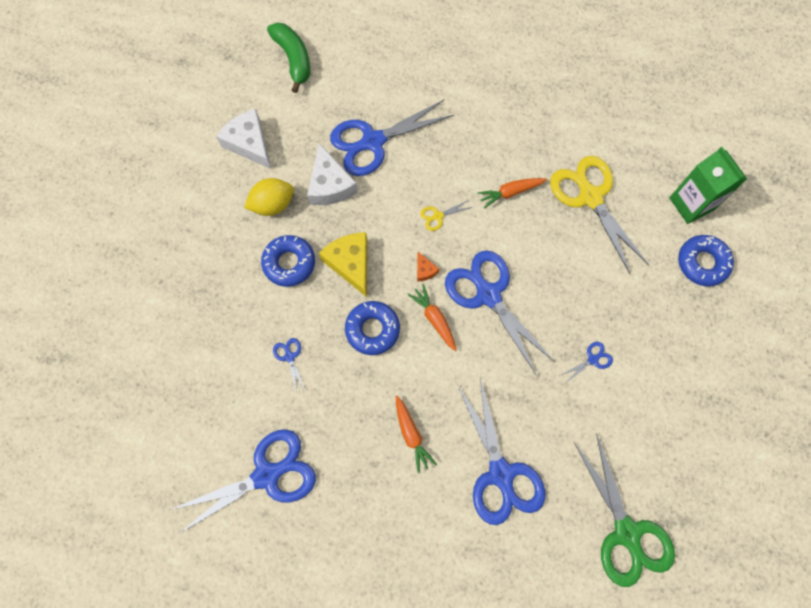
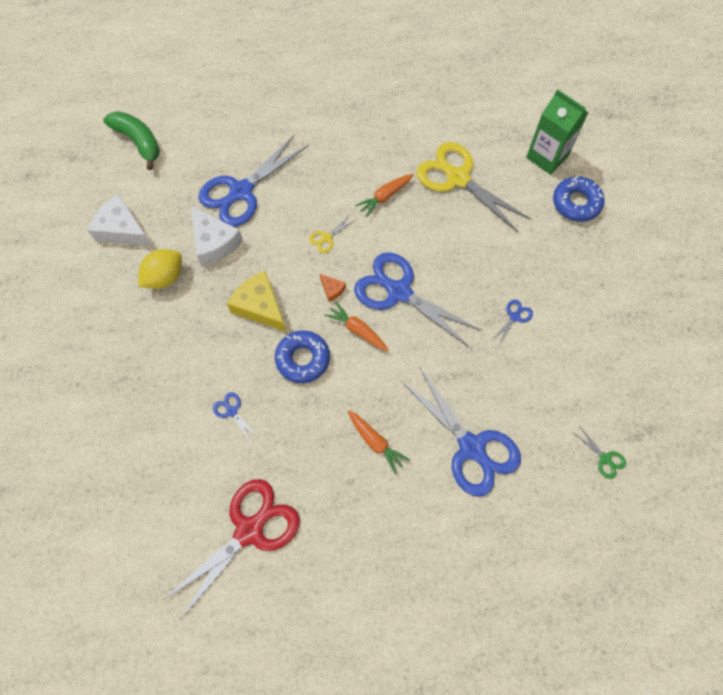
camera: 20 degrees left, 5 degrees down
(267, 475) = (250, 530): blue scissors -> red scissors
(289, 263) = (200, 325): blue donut -> none
(627, 533) = (605, 459): green scissors -> green scissors, size x0.41

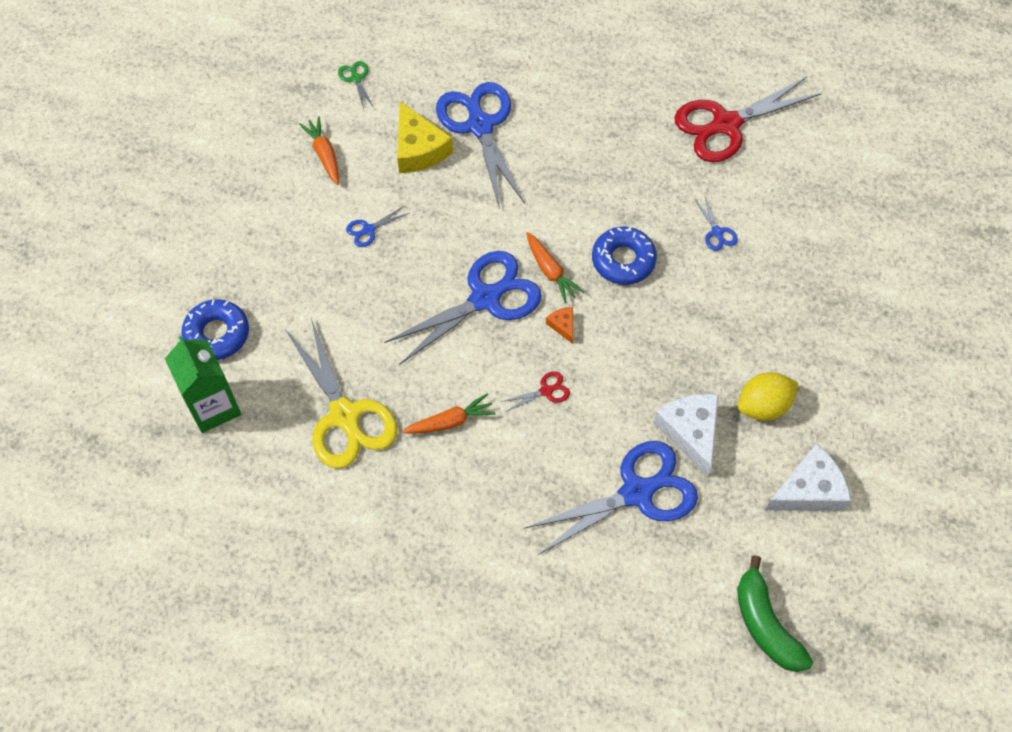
camera: 160 degrees left, 5 degrees down
(122, 229) = (809, 490): white cheese -> white cheese turned 75 degrees counterclockwise
(260, 306) = (655, 333): yellow cheese -> yellow cheese (419, 149)
(326, 238) = (546, 391): yellow scissors -> red scissors
(375, 442) = (575, 159): orange carrot -> orange carrot (324, 154)
(398, 292) = (486, 298): blue scissors -> blue scissors turned 90 degrees counterclockwise

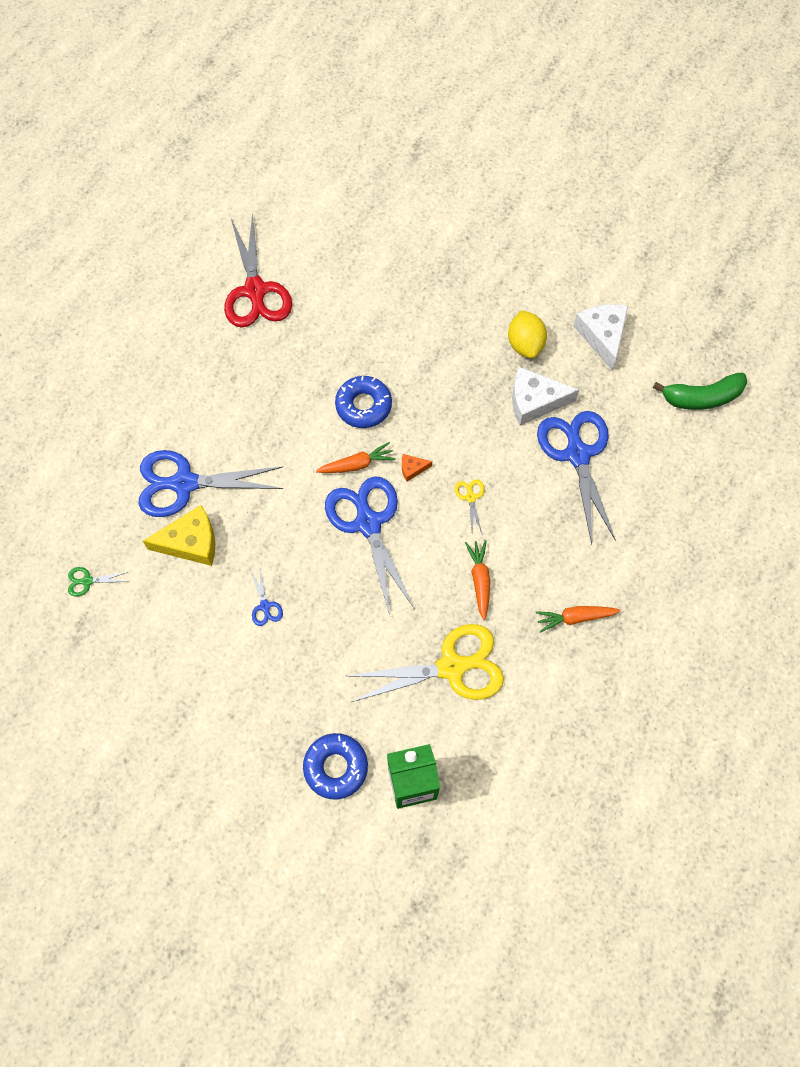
camera: 75 degrees left, 5 degrees up
(324, 154) = (166, 629): orange carrot -> orange carrot (575, 618)
(546, 391) = (470, 497): red scissors -> yellow scissors
(717, 232) = (359, 329): blue scissors -> none

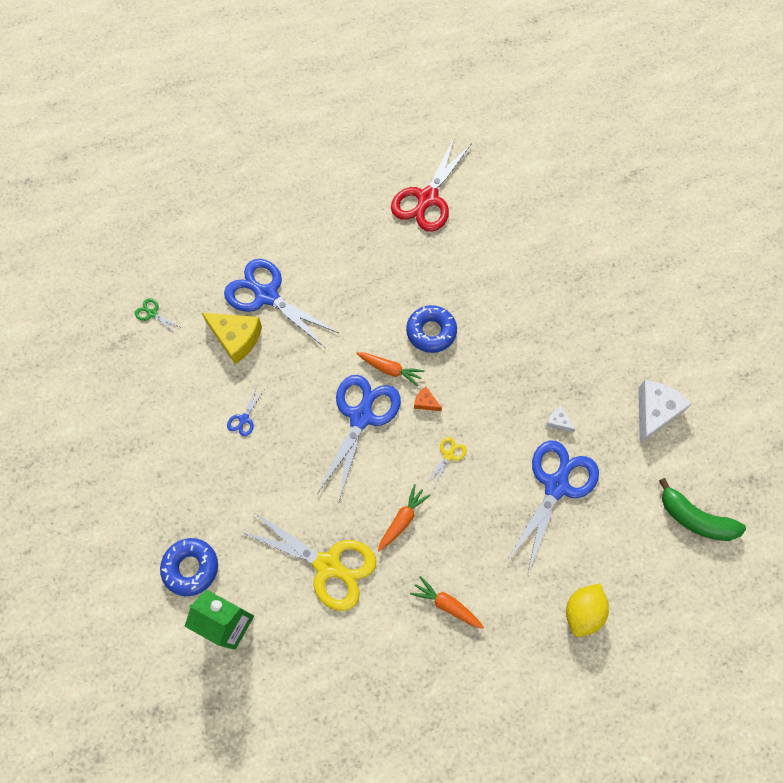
camera: 40 degrees right, 0 degrees up
(525, 344) = (588, 374): yellow lemon -> yellow lemon (582, 612)
(534, 401) = (558, 422): white cheese -> white cheese, size x0.47

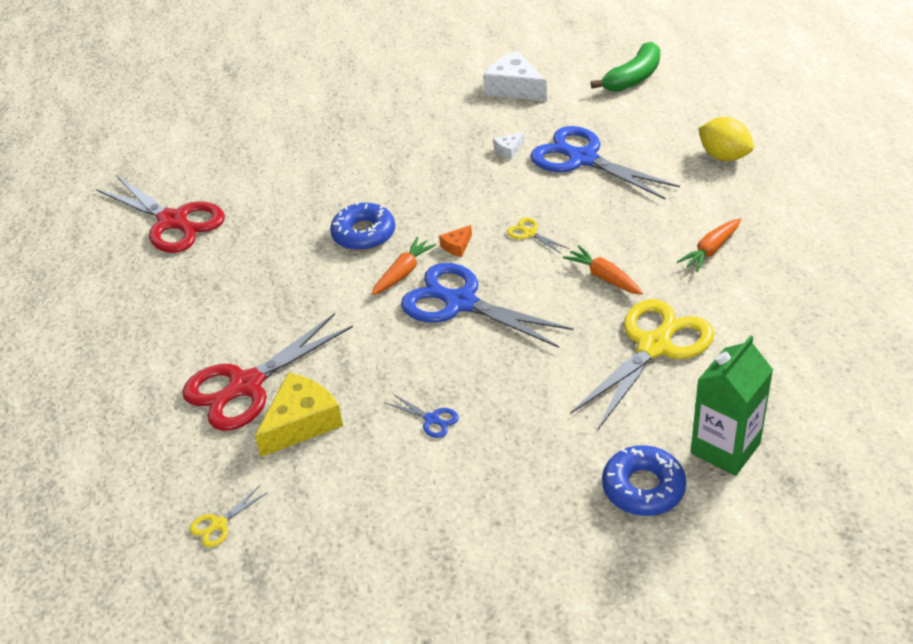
camera: 75 degrees left, 25 degrees down
(152, 313) = (218, 524): green scissors -> yellow scissors
(266, 295) = (246, 386): blue scissors -> red scissors

